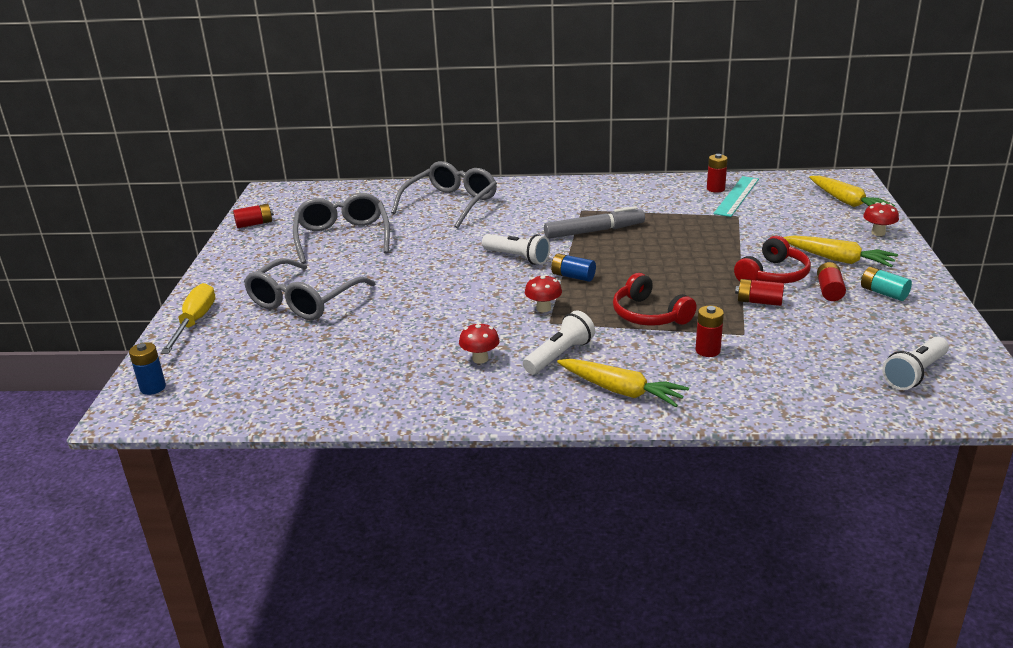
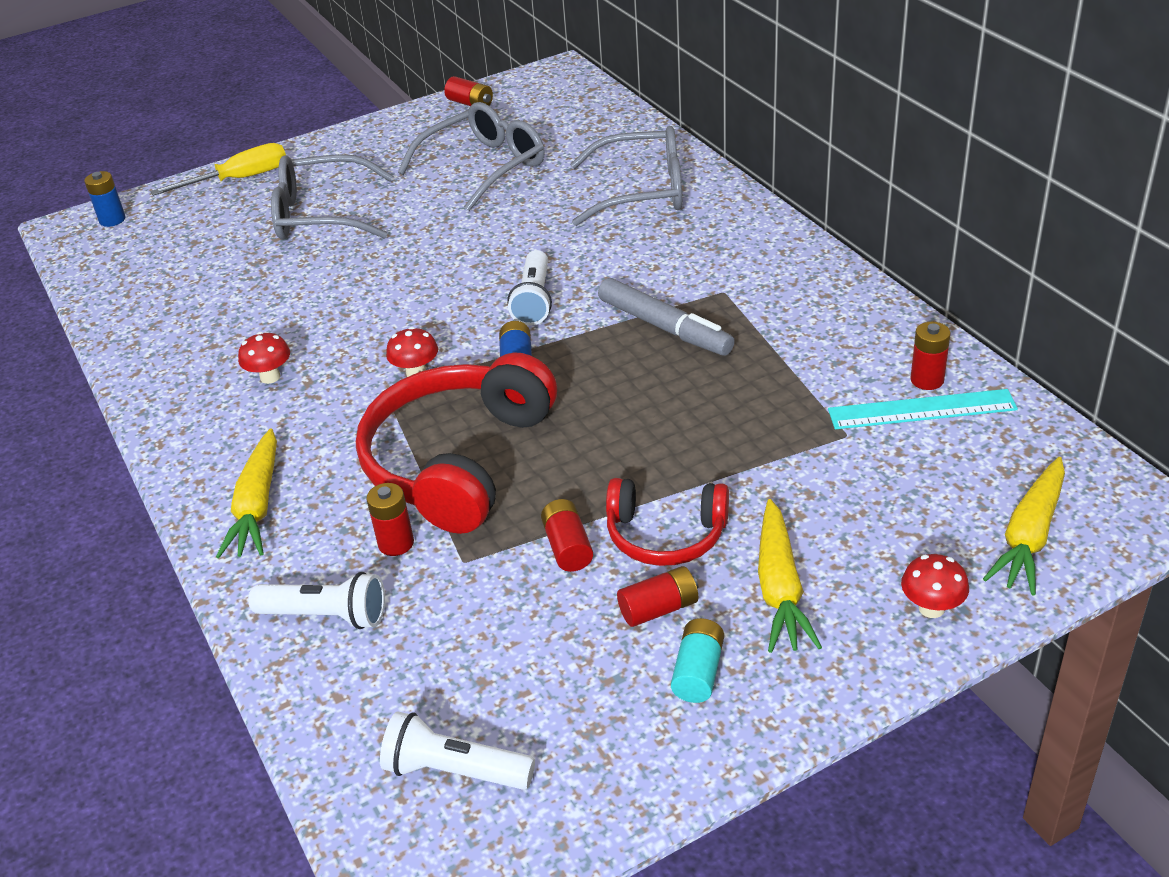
camera: 60 degrees right, 10 degrees up
(559, 355) = (311, 429): white flashlight -> white flashlight (326, 615)
(649, 315) = (458, 461): red headphones -> red headphones, size x1.78

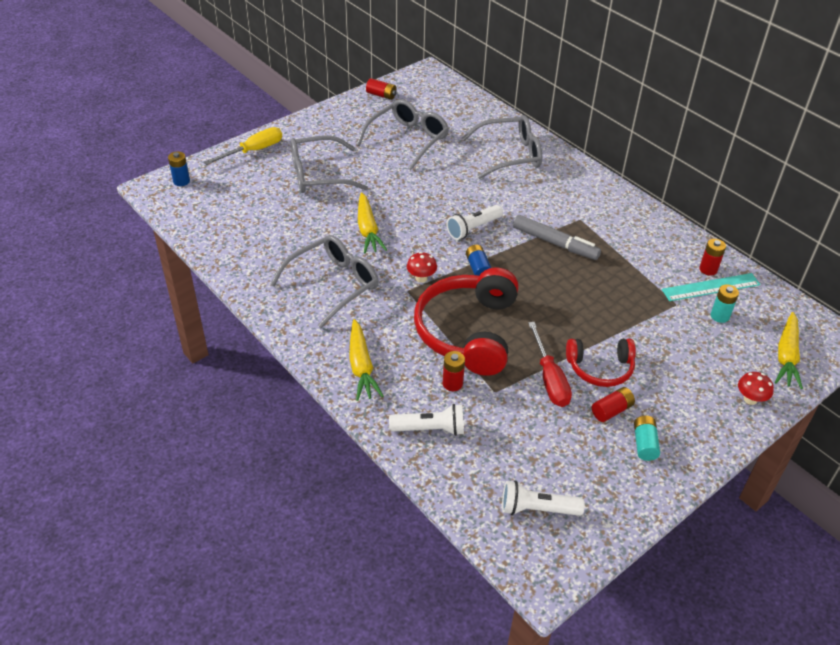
camera: 15 degrees left, 5 degrees up
(270, 377) = (333, 285): red mushroom -> grey glasses
(534, 300) = (473, 229): white flashlight -> white flashlight turned 60 degrees clockwise
(567, 547) = (549, 379): red battery -> red screwdriver
(780, 588) = (670, 394): yellow carrot -> yellow carrot (368, 229)
(921, 459) = (719, 316): none -> turquoise battery

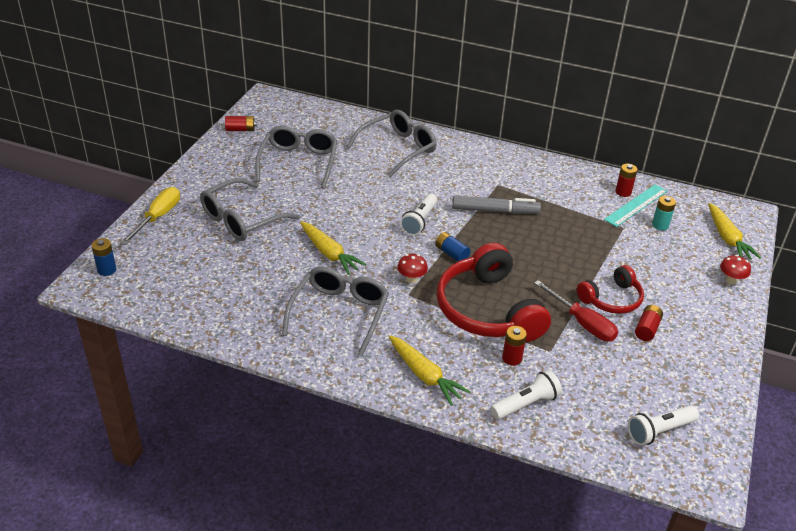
camera: 30 degrees left, 5 degrees down
(644, 444) = (690, 345): turquoise battery -> none

